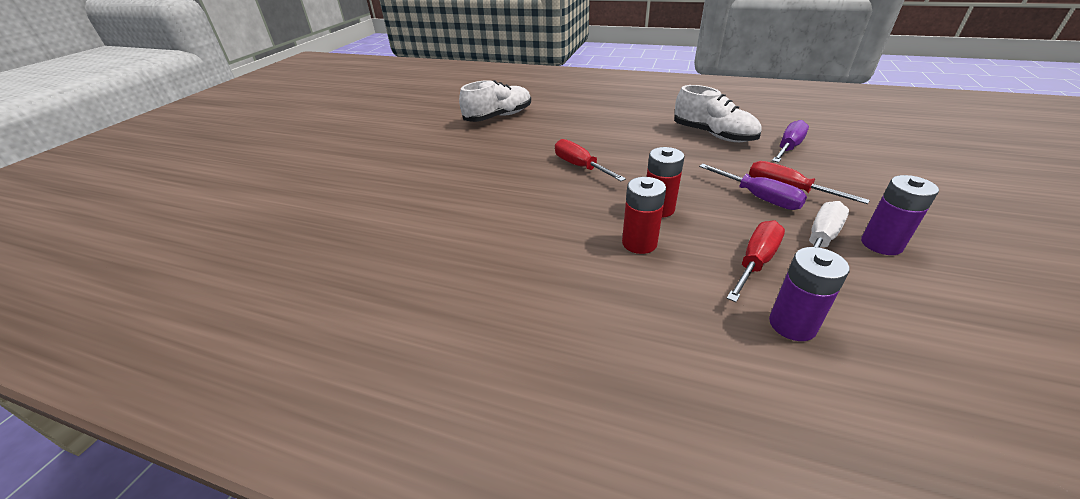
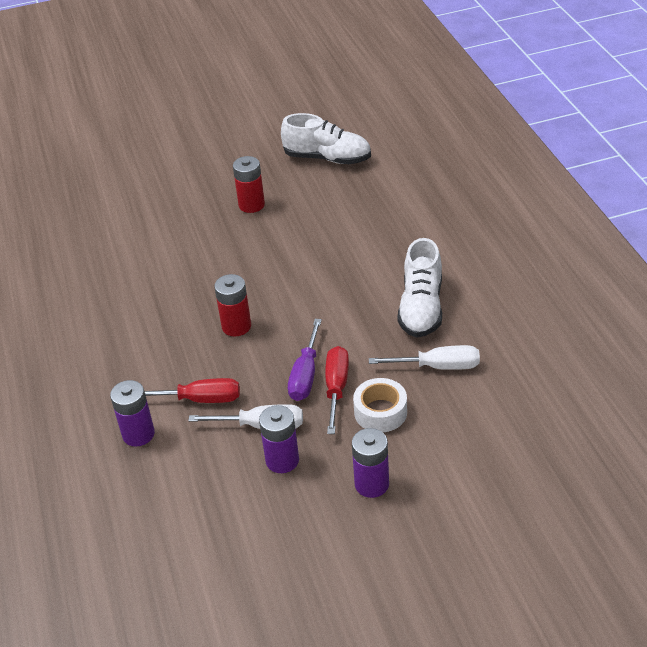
camera: 55 degrees right, 5 degrees up
(580, 166) = (271, 255): red screwdriver -> none
(639, 243) = (178, 335): red battery -> red battery (251, 205)
(788, 148) = (438, 366): purple screwdriver -> white screwdriver
(832, 182) = (380, 412): none -> white tape
(931, 211) = (371, 484): none -> purple battery

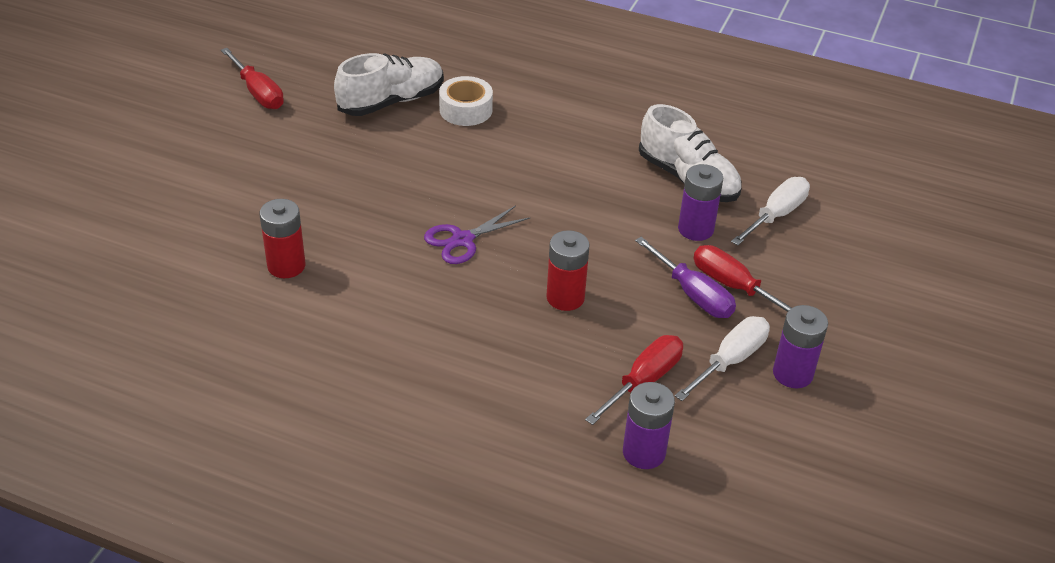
camera: 55 degrees left, 0 degrees up
(238, 259) = (463, 240): none -> purple scissors
(251, 205) = (389, 184): red battery -> red battery (286, 266)
(268, 115) = (258, 92): none -> red screwdriver
(371, 484) = (881, 337): purple battery -> purple battery (695, 229)
(380, 412) = (796, 280): white tape -> white tape (465, 110)

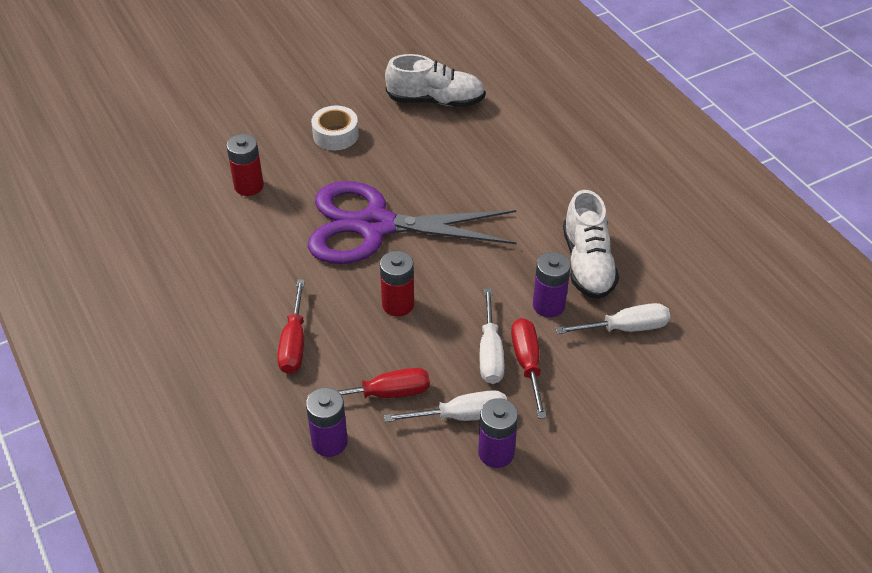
camera: 40 degrees right, 5 degrees up
(258, 92) = (355, 54): red screwdriver -> red screwdriver (294, 343)
(463, 240) = (375, 226): purple scissors -> purple scissors, size x2.30
(465, 110) = (480, 130): white tape -> white tape (335, 135)
(693, 294) = (490, 352): purple screwdriver -> white screwdriver

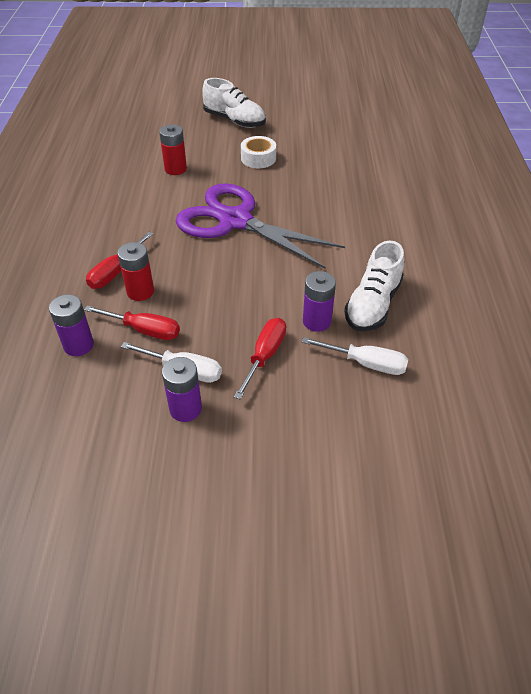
camera: 30 degrees right, 0 degrees up
(398, 304) = (206, 276): red battery -> red battery (140, 291)
(435, 101) = (346, 160): white shoe -> white shoe (234, 121)
(490, 352) = (243, 335): white screwdriver -> none

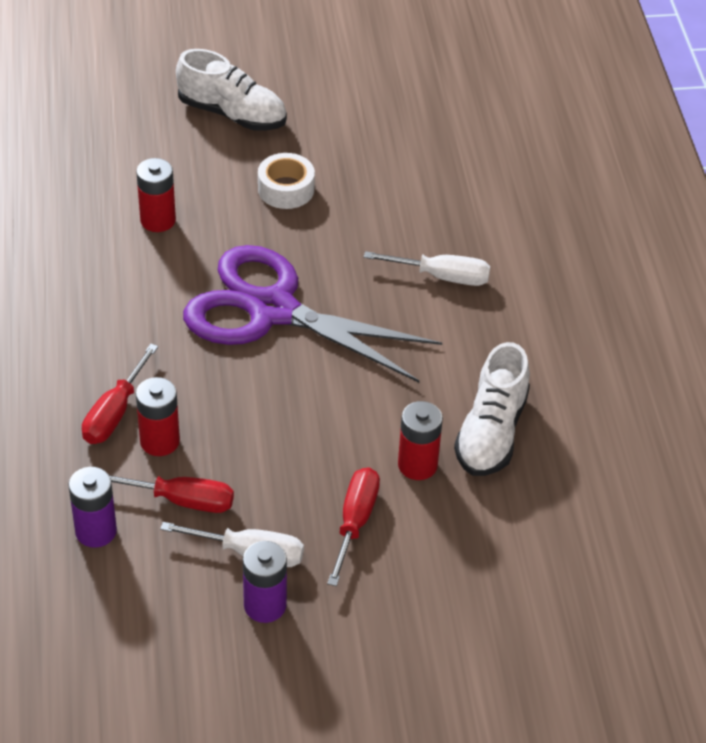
camera: 10 degrees left, 0 degrees up
(316, 321) = (417, 465): purple battery -> red battery
(365, 363) = (490, 520): white screwdriver -> white screwdriver (442, 276)

